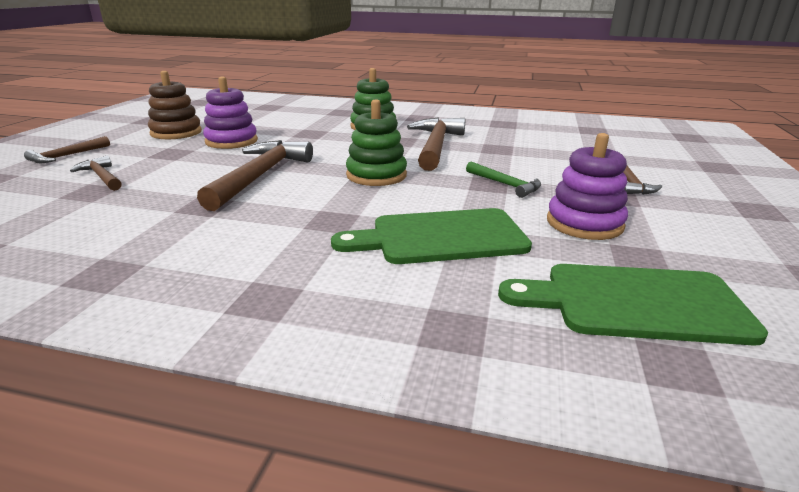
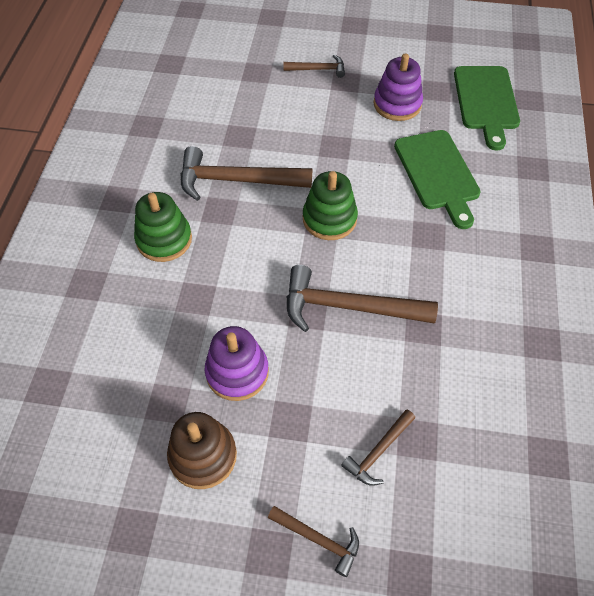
camera: 95 degrees left, 30 degrees up
(505, 184) = (335, 137): green hammer -> none

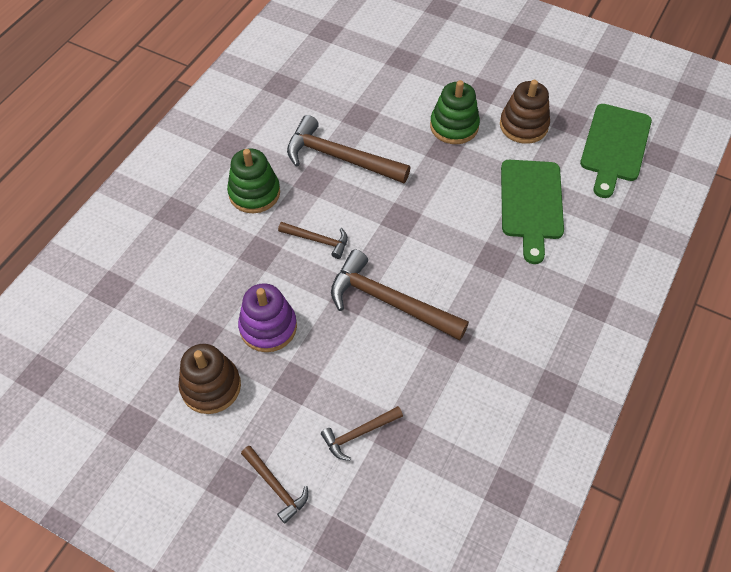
camera: 20 degrees right, 0 degrees up
(318, 69) = (462, 71): brown hammer -> brown hammer (318, 240)
(329, 219) = (408, 217): green stacking toy -> green stacking toy (454, 126)
(397, 104) = (523, 125): purple stacking toy -> brown stacking toy

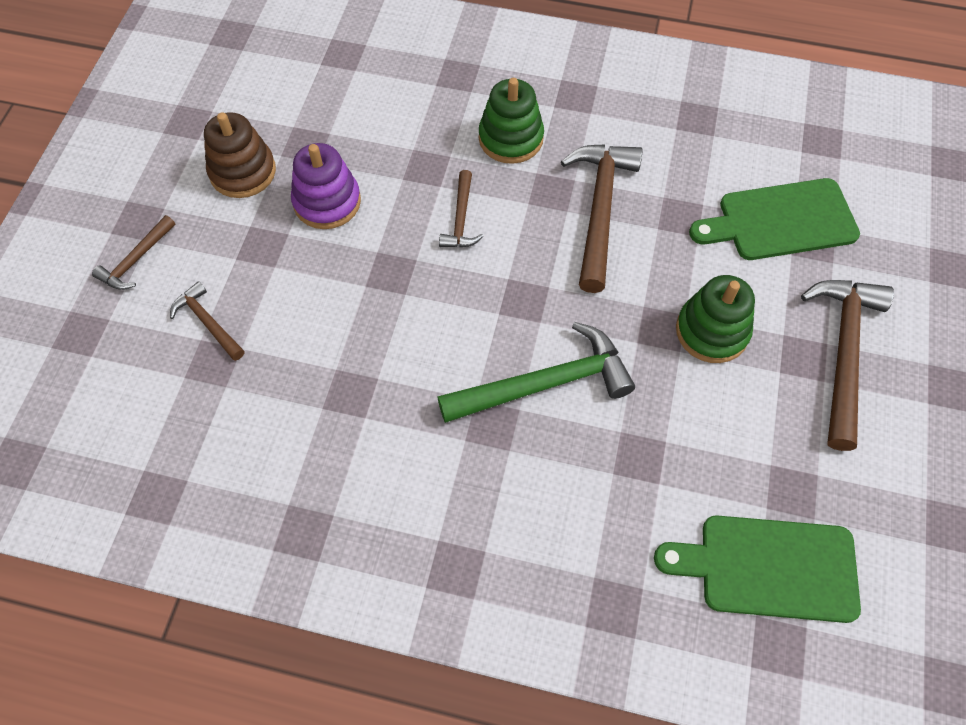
camera: 75 degrees right, 5 degrees up
(389, 301) = (392, 314): brown hammer -> brown hammer (843, 353)
(471, 222) = (545, 384): none -> green hammer
(523, 125) = (754, 424): brown stacking toy -> none
(531, 204) = (605, 457): green cutting board -> green cutting board (780, 221)

